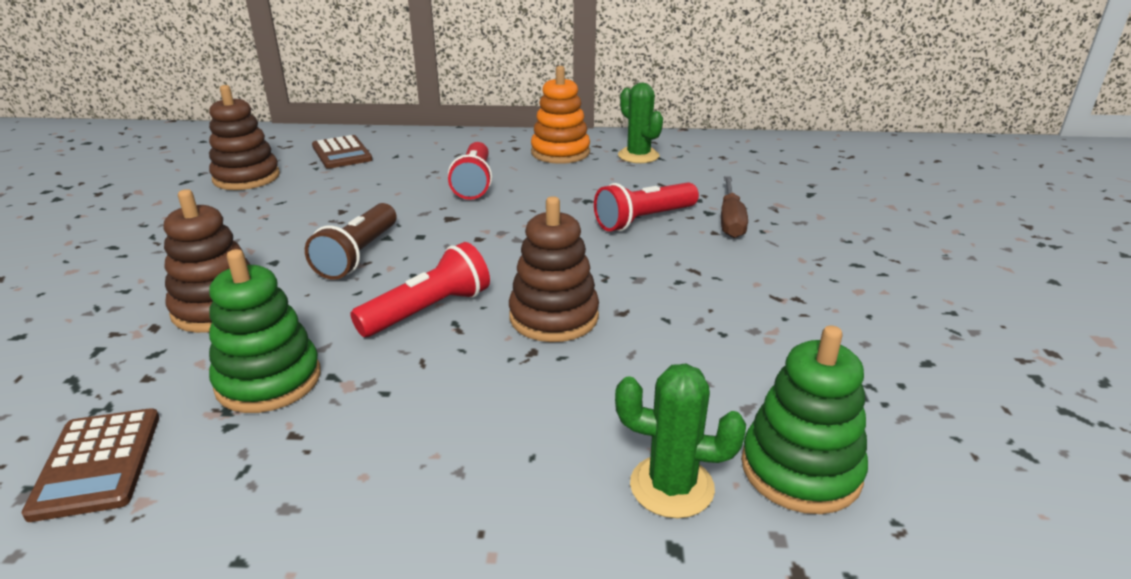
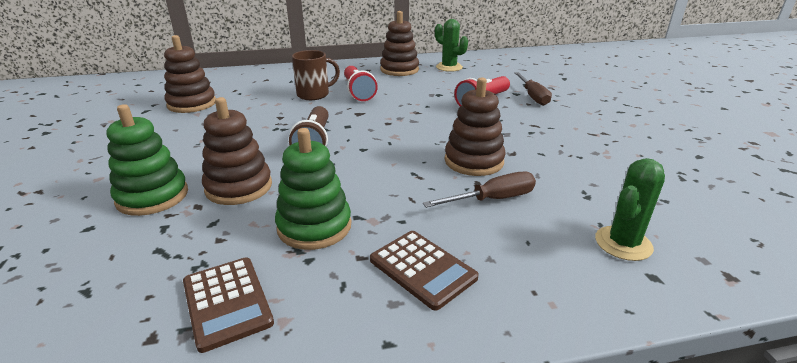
camera: 15 degrees left, 0 degrees up
(341, 153) = (251, 83): brown calculator -> brown calculator (422, 269)
(411, 181) = (314, 94): none -> brown mug
(428, 310) = (390, 168): red flashlight -> none
(533, 381) = (492, 199): none -> brown screwdriver
(560, 153) = (399, 70): orange stacking toy -> brown stacking toy
(671, 486) = (623, 243): green cactus -> green cactus turned 45 degrees counterclockwise
(800, 469) = (683, 221): green stacking toy -> green stacking toy (152, 196)

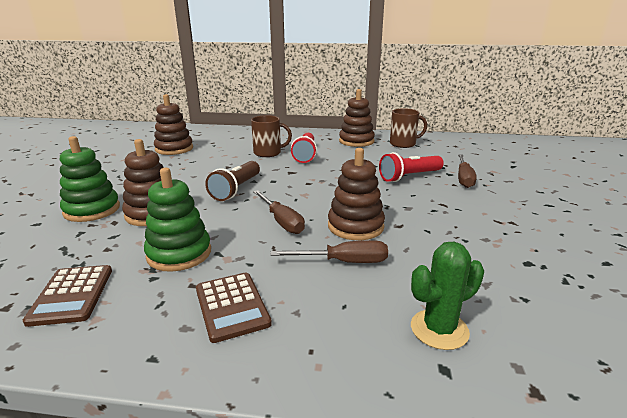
camera: 20 degrees right, 5 degrees down
(396, 169) = (281, 221): none -> brown screwdriver
(449, 67) = (403, 144): green cactus -> brown mug

